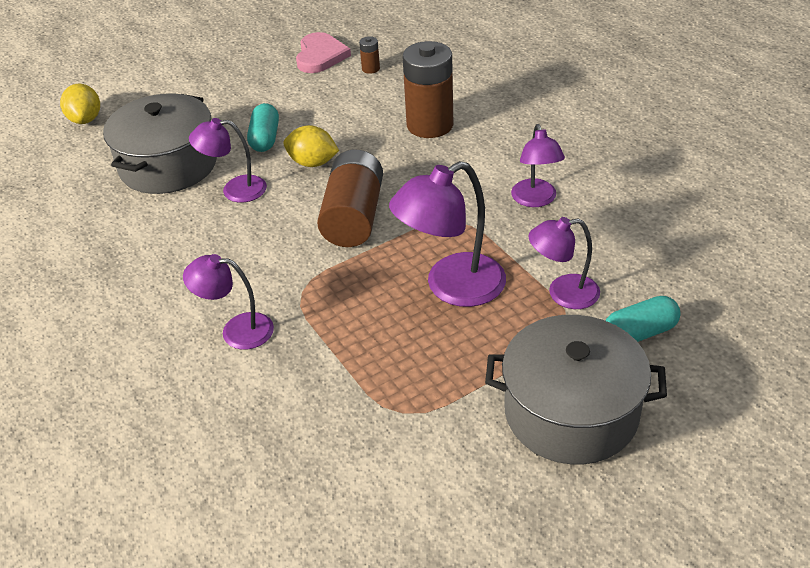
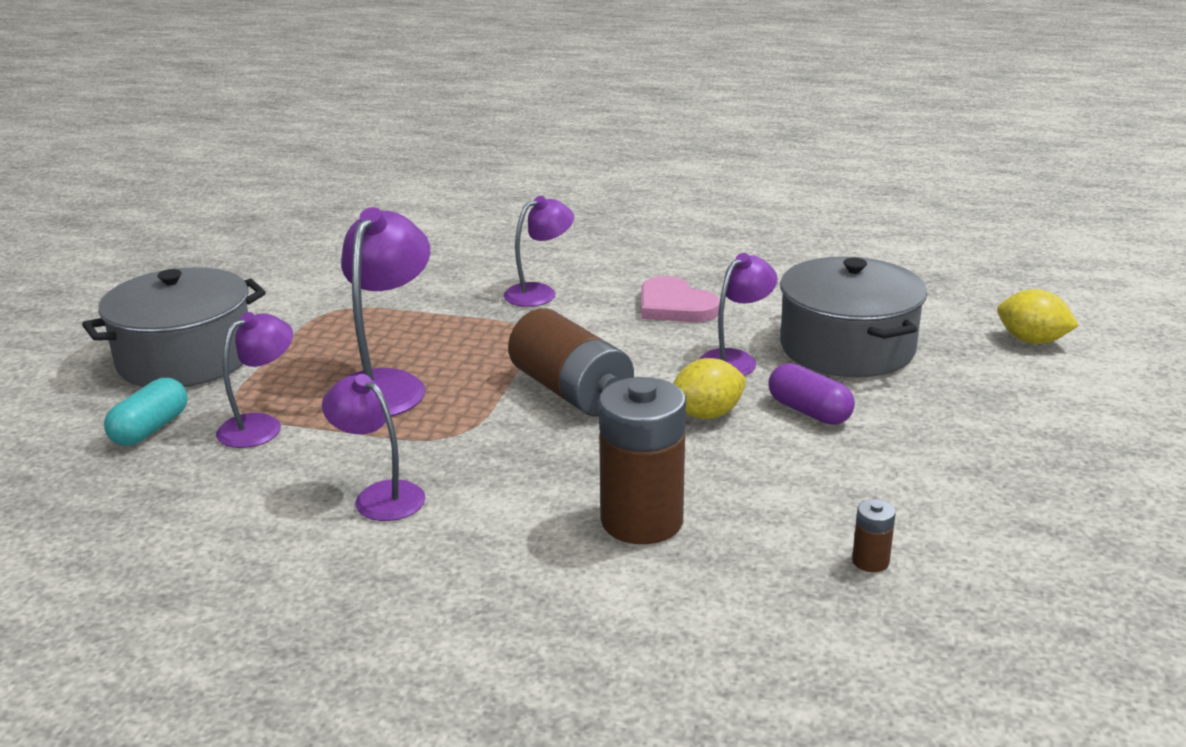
camera: 135 degrees right, 15 degrees down
(265, 138) = (809, 411): turquoise capsule -> purple capsule
(320, 56) = (981, 543): pink heart -> pink heart (674, 306)

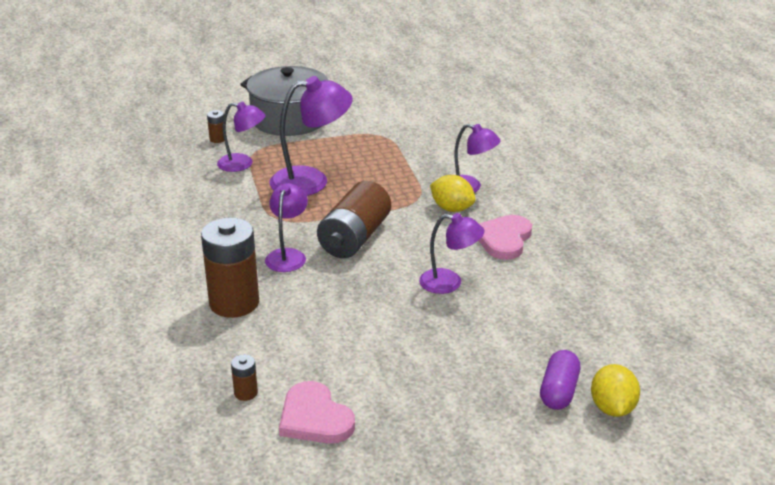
camera: 60 degrees right, 5 degrees up
(150, 429) = (217, 139): turquoise capsule -> brown battery
(379, 496) = (203, 219): purple lamp -> purple lamp (288, 255)
(706, 414) = (368, 292): yellow lemon -> yellow lemon (452, 208)
(809, 411) = (405, 329): purple capsule -> purple capsule (558, 391)
(847, 348) = (512, 323): grey pot -> none
(956, 520) = (315, 418): none -> pink heart

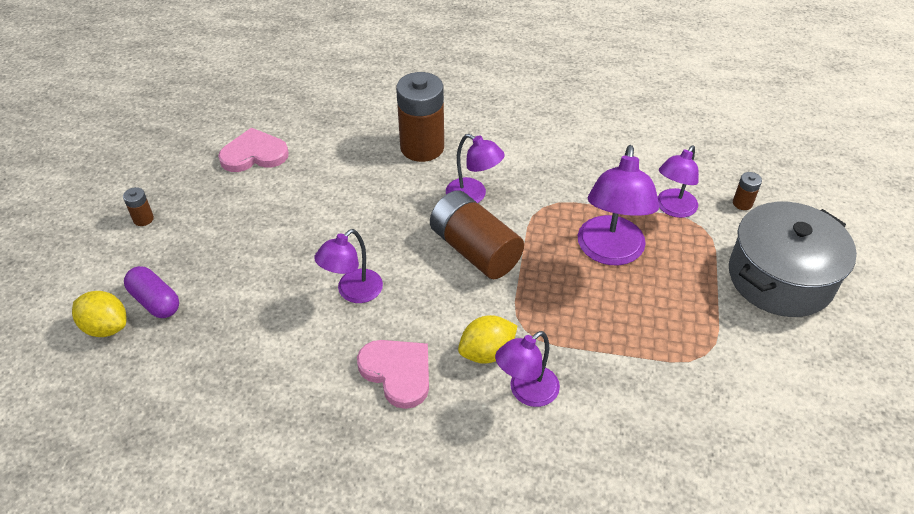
camera: 115 degrees right, 15 degrees up
(246, 393) = (308, 129): brown battery -> brown battery (143, 219)

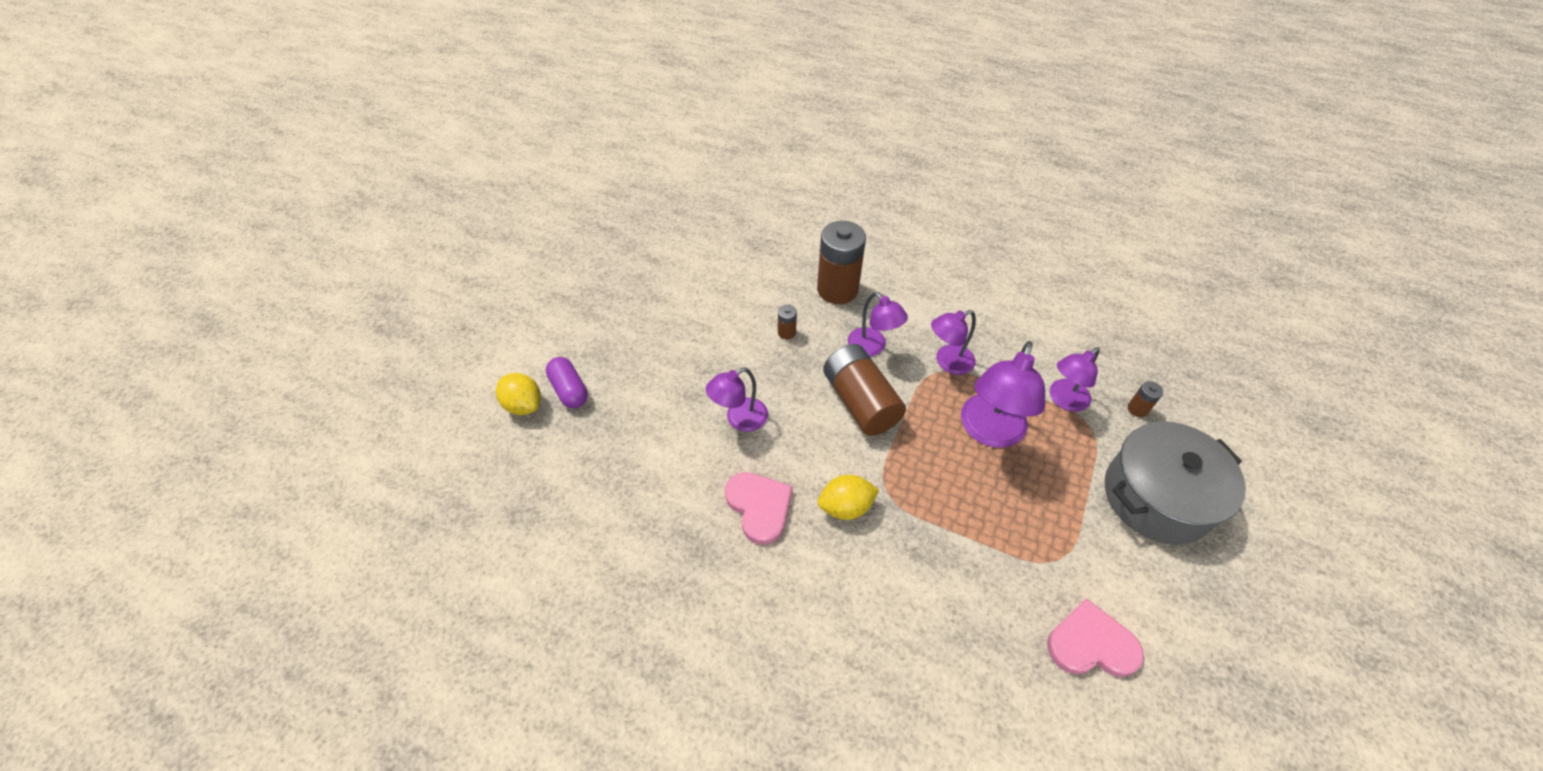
camera: 15 degrees right, 5 degrees up
(143, 219) = (578, 311): brown battery -> brown battery (786, 332)
(254, 154) = (686, 268): pink heart -> pink heart (1091, 644)
(526, 392) = (872, 555): purple lamp -> purple lamp (947, 362)

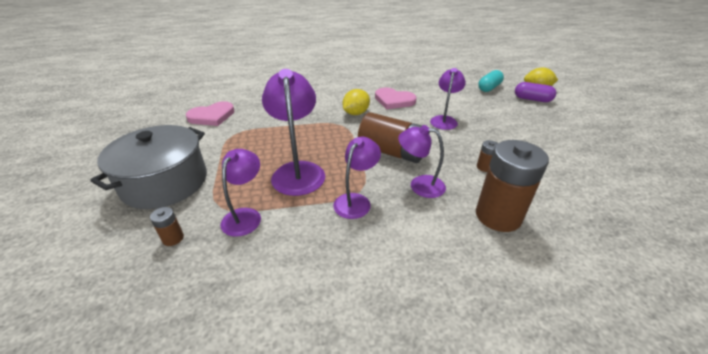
camera: 145 degrees right, 15 degrees down
(579, 450) = (489, 88): none -> turquoise capsule

